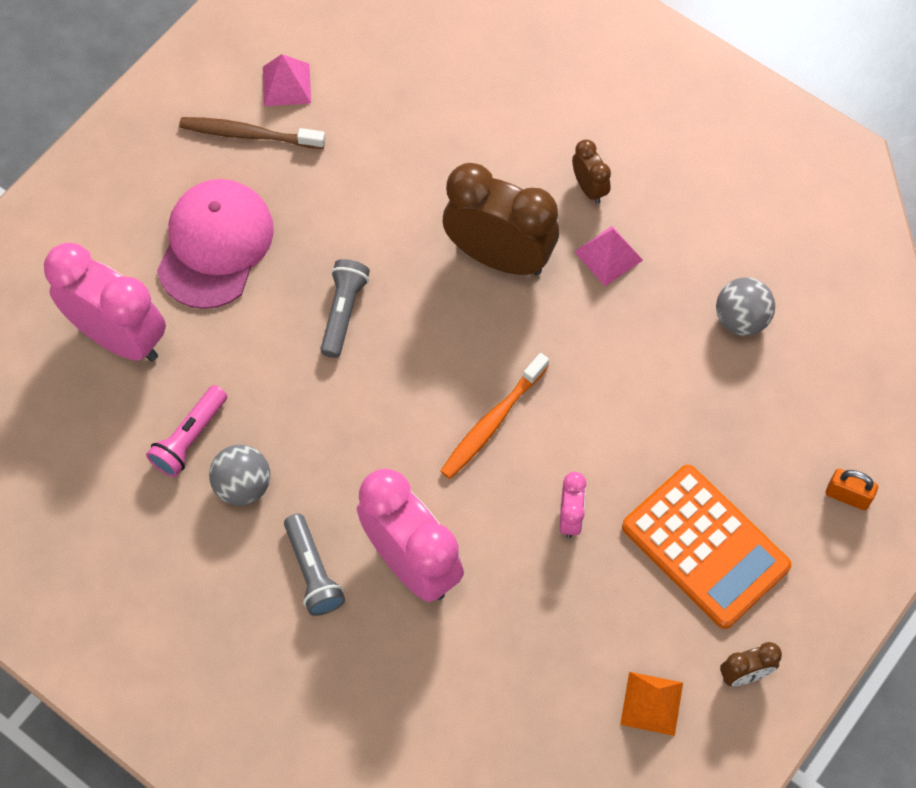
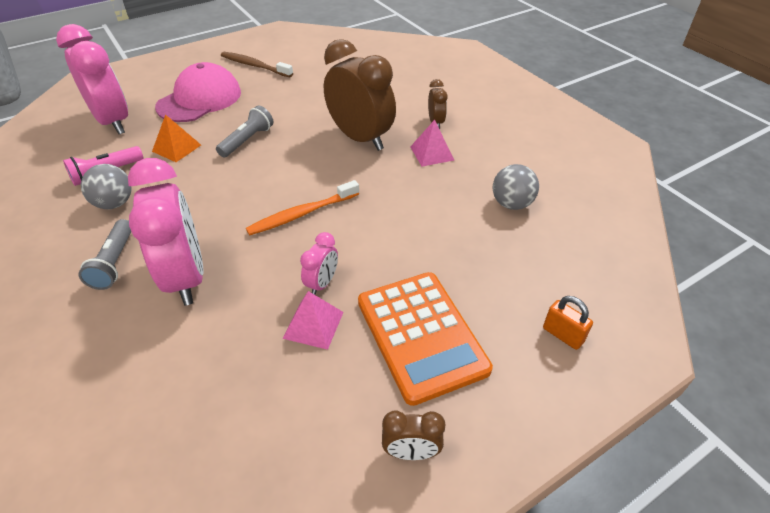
camera: 20 degrees right, 20 degrees down
(286, 84) = (289, 54): pink pyramid -> pink pyramid (313, 325)
(651, 703) = (309, 448): orange pyramid -> orange pyramid (176, 148)

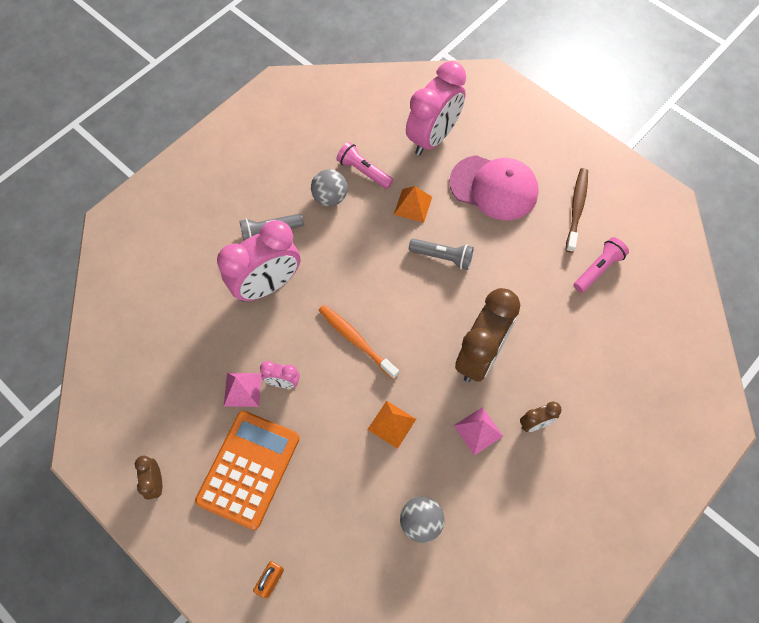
camera: 75 degrees right, 20 degrees up
(315, 68) = (598, 269): none -> pink flashlight
(406, 205) = (392, 424): none -> orange pyramid
(421, 335) = (248, 469): orange calculator -> orange calculator turned 150 degrees clockwise

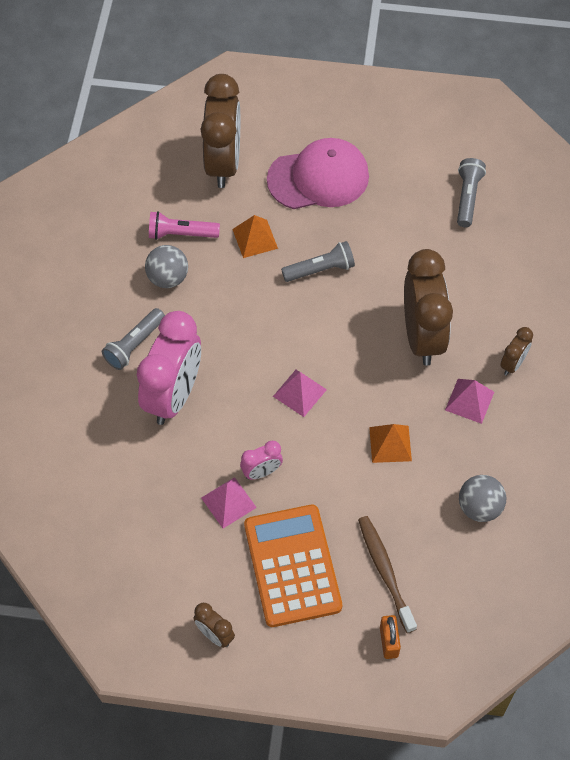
camera: 35 degrees left, 5 degrees down
(356, 340) = (299, 393): orange toothbrush -> pink pyramid
(433, 137) = (223, 163): pink clock -> brown clock
(576, 209) = (408, 154): brown toothbrush -> brown toothbrush (385, 572)
(598, 269) = (467, 197): pink flashlight -> grey flashlight

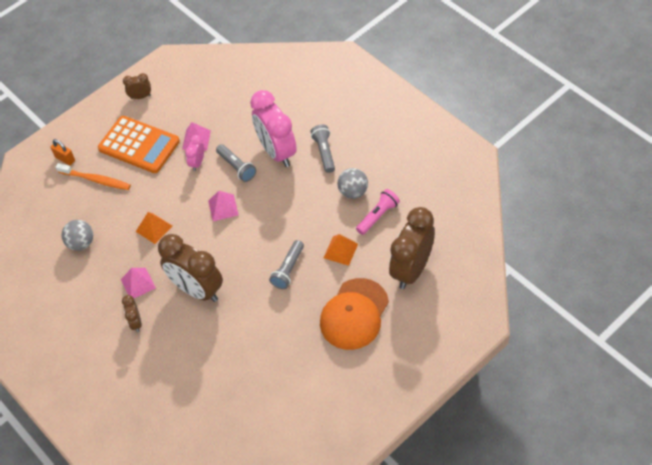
camera: 135 degrees right, 5 degrees down
(223, 163) = (411, 270): brown clock -> brown clock turned 75 degrees clockwise
(318, 178) = (354, 314): pink cap -> orange cap
(385, 572) = (96, 180): brown toothbrush -> orange toothbrush
(467, 197) = (263, 388): grey flashlight -> grey flashlight (237, 167)

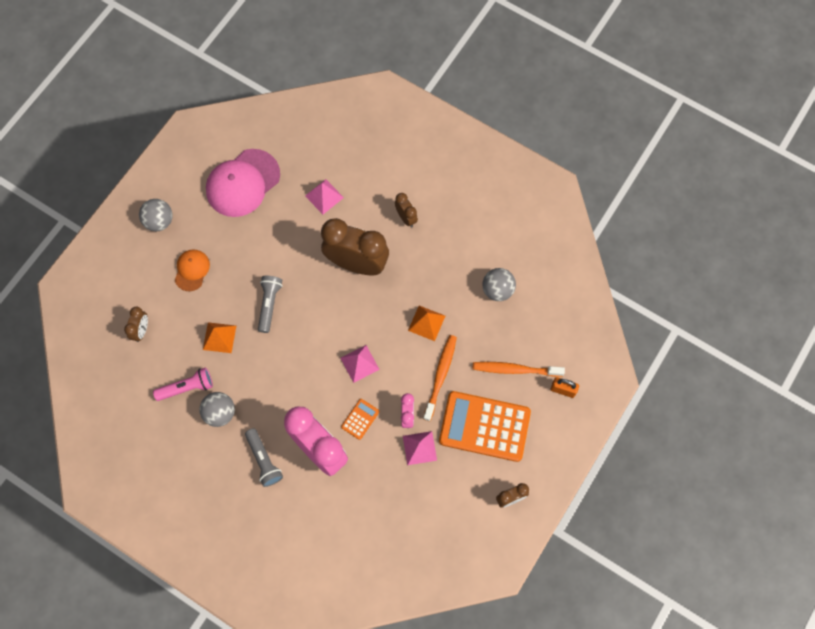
camera: 160 degrees right, 15 degrees up
(138, 283) = (419, 258): pink pyramid -> pink pyramid (324, 196)
(159, 186) = (440, 376): none -> orange toothbrush
(237, 167) = (360, 419): grey flashlight -> orange calculator
(284, 390) = (242, 183): none -> pink cap
(354, 314) = (192, 270): orange cap -> orange cap, size x0.54
(378, 216) = (187, 387): pink flashlight -> pink flashlight turned 135 degrees counterclockwise
(378, 368) = (159, 221): none -> grey ball
(411, 270) = (141, 330): brown clock -> brown clock, size x0.46

